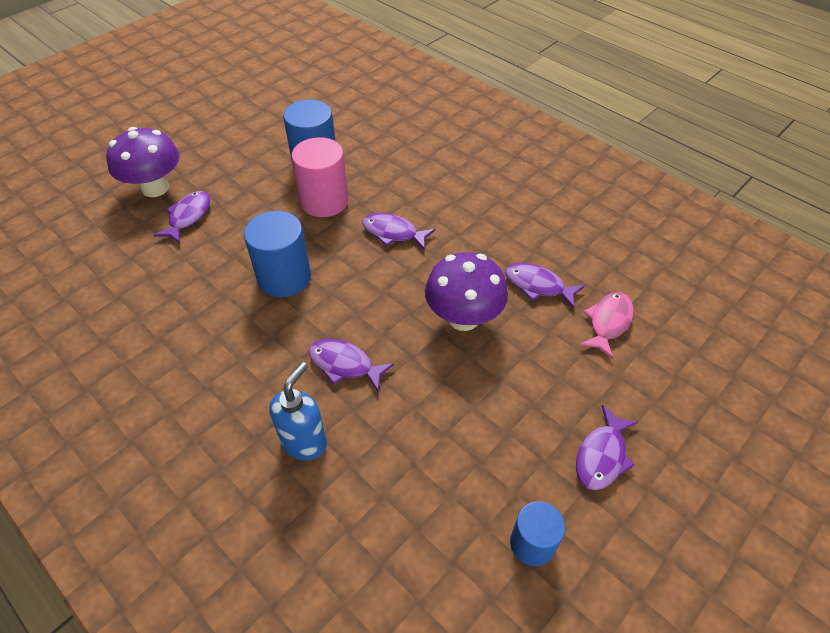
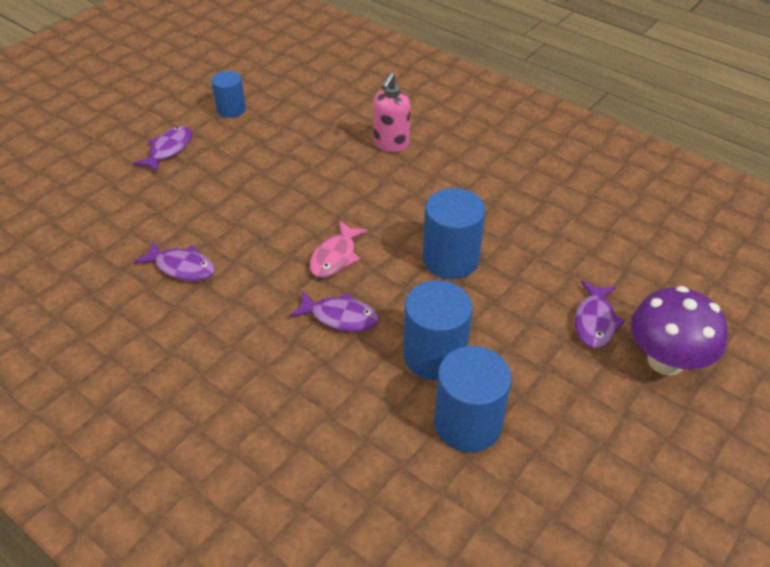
camera: 175 degrees right, 5 degrees down
(304, 442) = (391, 145): blue soap dispenser -> pink soap dispenser
(324, 201) = (434, 355): pink cylinder -> blue cylinder
(344, 365) = (371, 191): purple fish -> none
(463, 318) = (264, 233): purple mushroom -> none
(608, 322) = (122, 238): pink fish -> pink fish (335, 257)

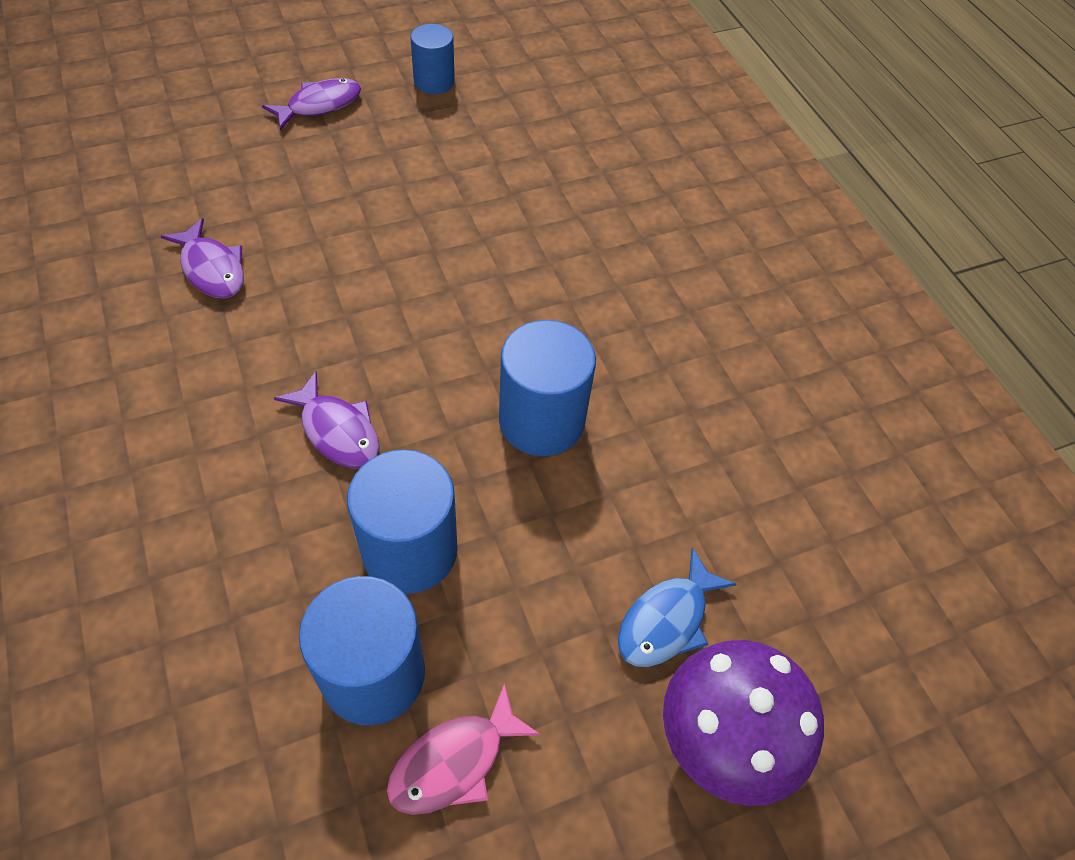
camera: 25 degrees right, 10 degrees up
(335, 257) = (398, 343): pink fish -> pink fish (454, 762)
(391, 145) = (594, 217): pink soap dispenser -> none
(595, 322) = (667, 620): purple fish -> blue fish

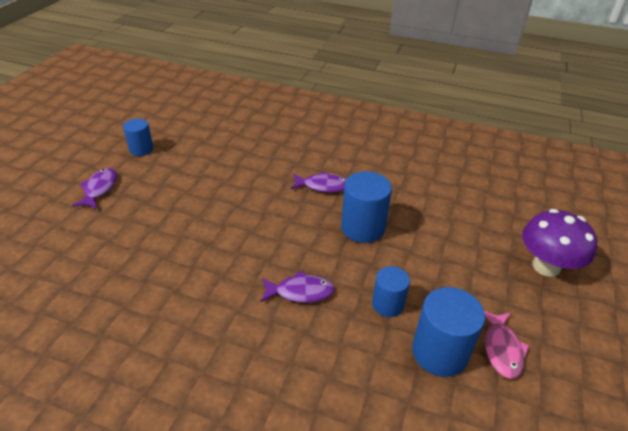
camera: 45 degrees left, 15 degrees down
(212, 269) = (149, 282): purple fish -> purple fish (323, 186)
(409, 550) = (387, 304): blue cylinder -> blue cylinder, size x0.62
(667, 620) = (485, 250): blue fish -> none

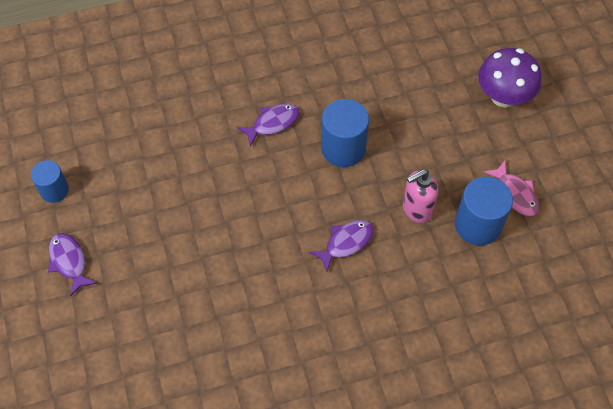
camera: 35 degrees left, 20 degrees up
(387, 304) = (416, 209): blue cylinder -> pink soap dispenser

